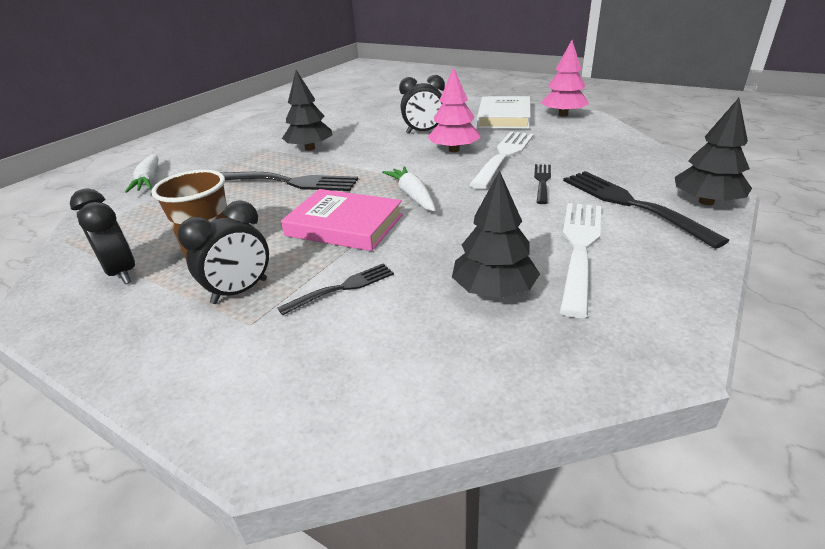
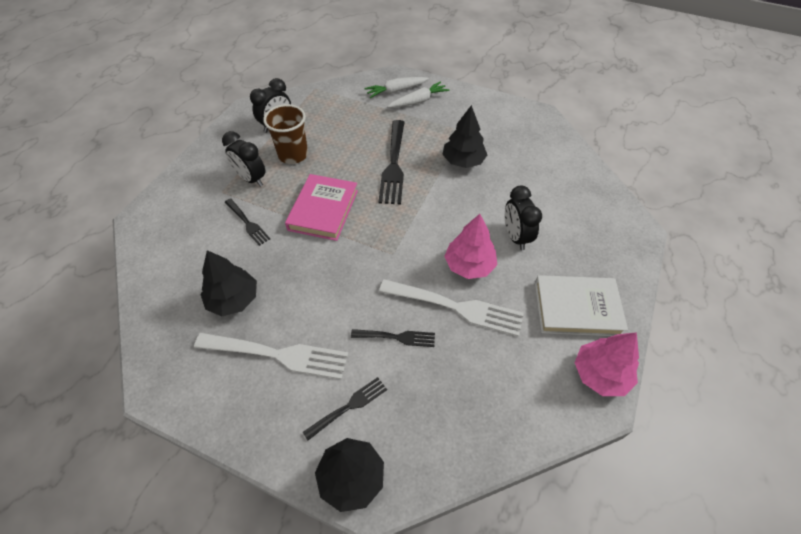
camera: 80 degrees right, 20 degrees up
(412, 196) = (369, 243): white carrot -> white carrot (418, 101)
(632, 204) = (348, 407): black fork -> black fork, size x0.56

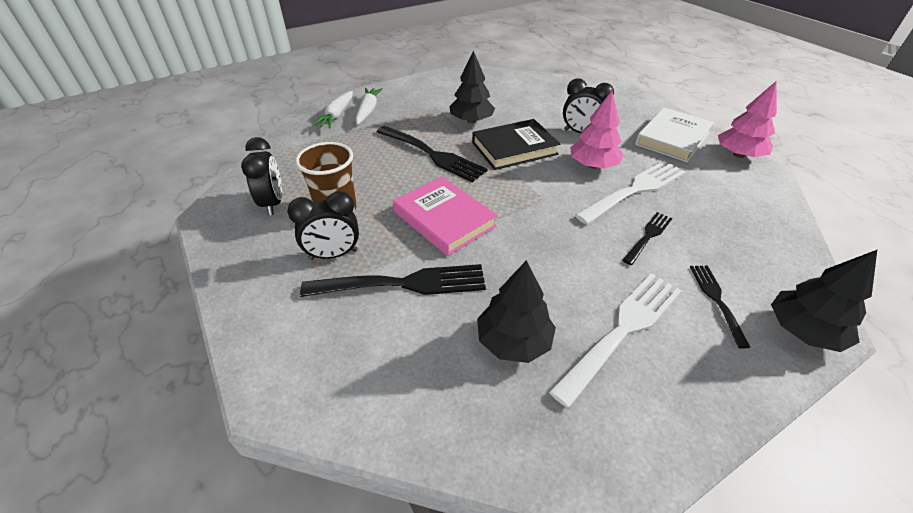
camera: 55 degrees left, 10 degrees down
(247, 223) = (401, 284): black fork -> black fork, size x1.80
(447, 205) = (514, 148): none -> black book

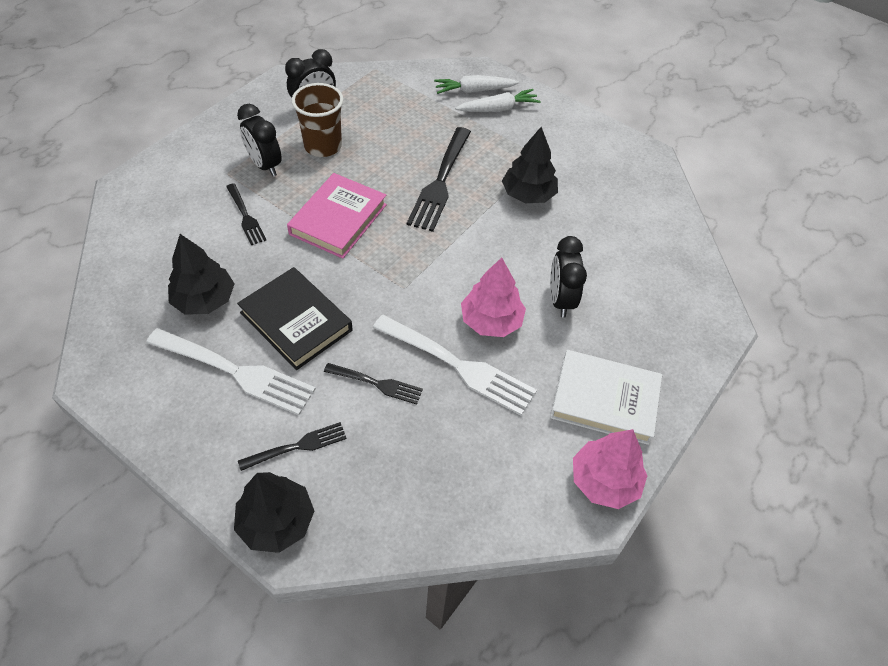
camera: 65 degrees right, 10 degrees up
(401, 284) = (245, 216): black fork -> black fork, size x0.56
(514, 148) = (489, 244): black book -> black book (296, 321)

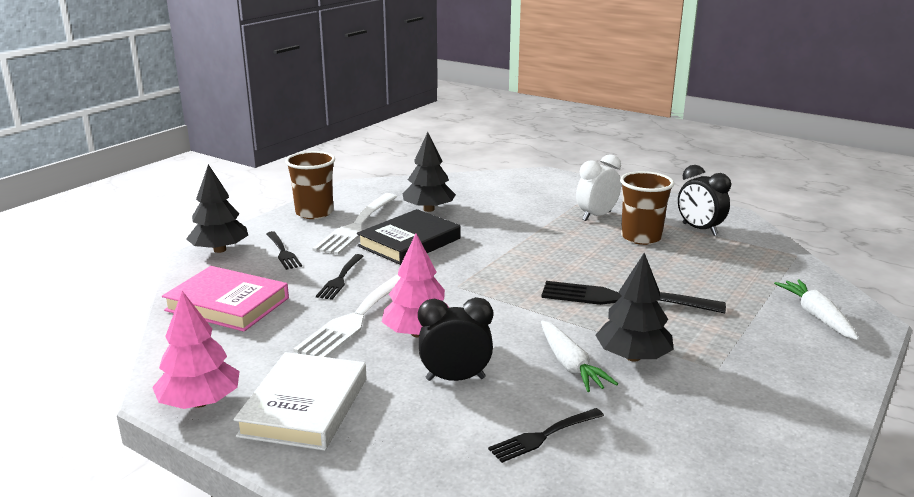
camera: 90 degrees right, 30 degrees down
(179, 421) = (314, 213): none -> brown cup
(245, 216) = (527, 214): black fork -> black fork (544, 435)
(265, 165) = (596, 216): black clock -> white clock
(338, 219) = (539, 251): pink book -> pink book (227, 304)
(498, 109) = (793, 334): white carrot -> white carrot (570, 365)

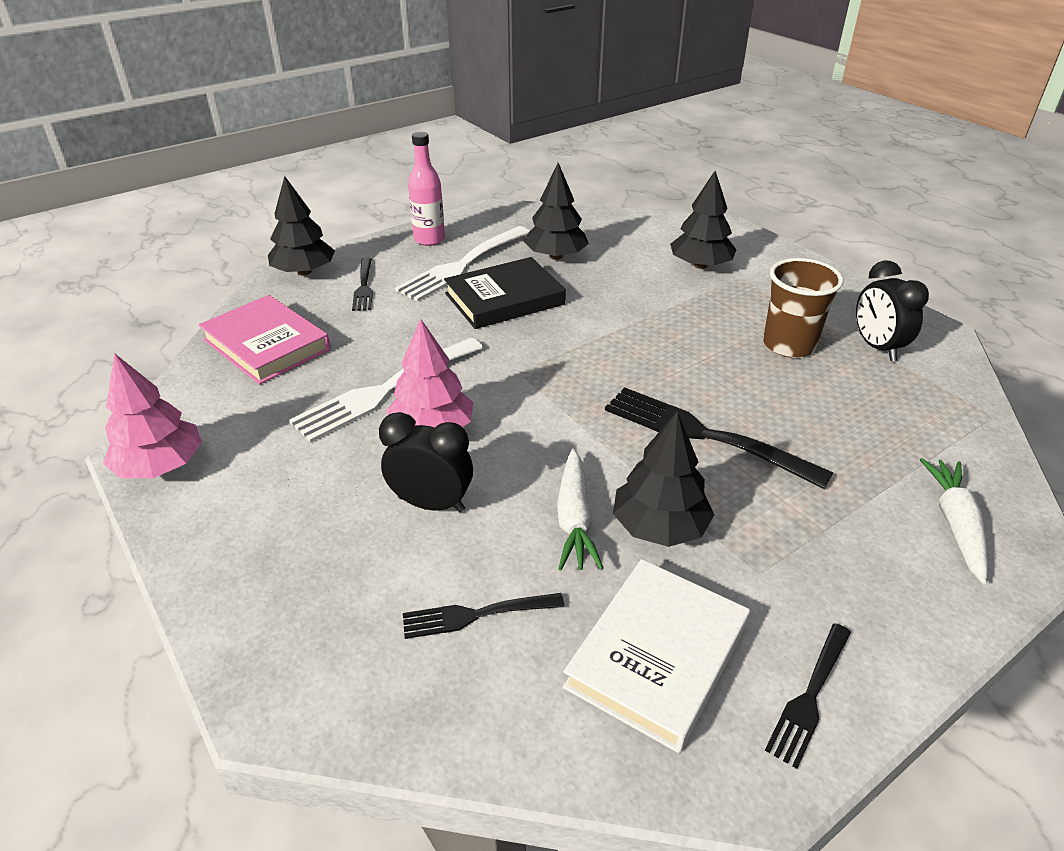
camera: 20 degrees right, 15 degrees up
(305, 407) = (253, 500): white book -> white book (657, 656)
(314, 213) = (429, 239): brown cup -> pink bottle
(340, 278) = (399, 334): black fork -> black fork (810, 695)
(543, 200) = (700, 265): none -> black tree
(596, 216) = (752, 301): white clock -> none

